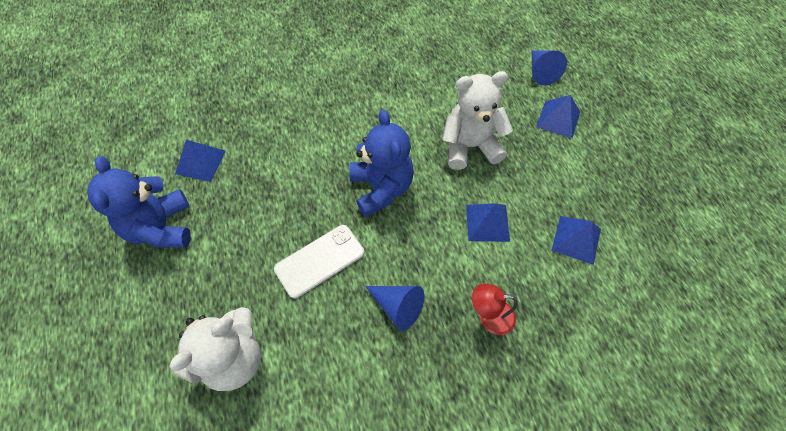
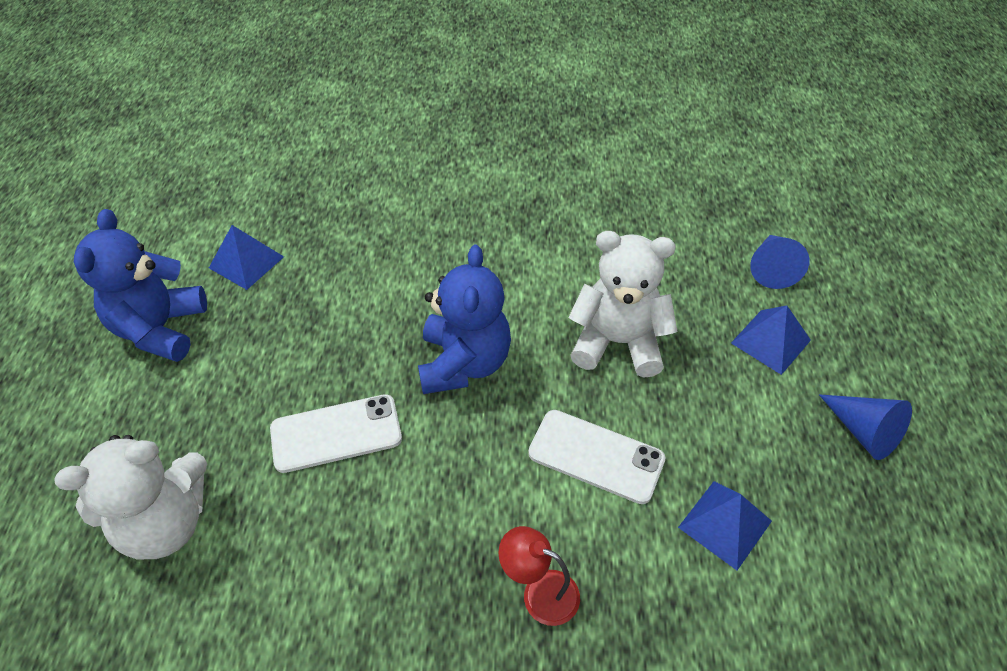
camera: 20 degrees right, 10 degrees down
(397, 306) = (413, 531): blue cone -> blue cone (863, 431)
(487, 222) = (596, 456): blue pyramid -> white phone

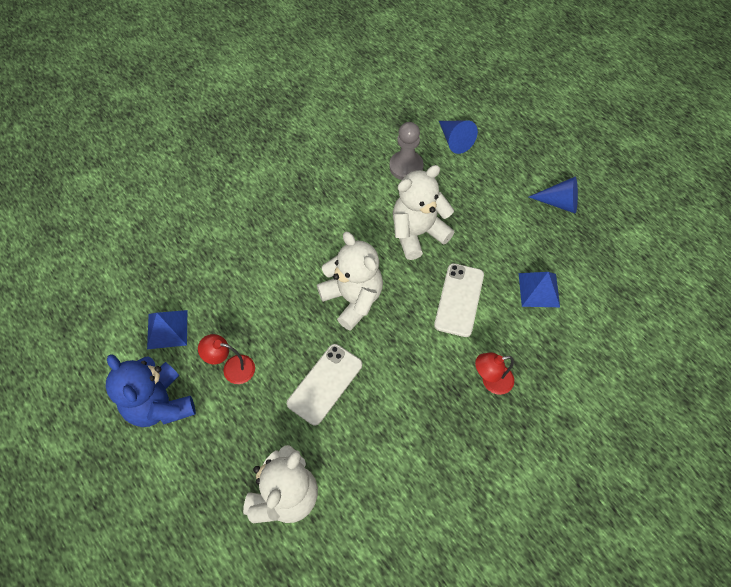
camera: 40 degrees left, 10 degrees up
(263, 344) = (232, 368): none -> red lamp
(464, 363) = (353, 299): blue teddy bear -> white teddy bear
(596, 456) = (459, 300): white phone -> white phone turned 60 degrees counterclockwise
(676, 261) = (406, 167): none -> grey pawn
(770, 341) = (486, 183): blue pyramid -> none

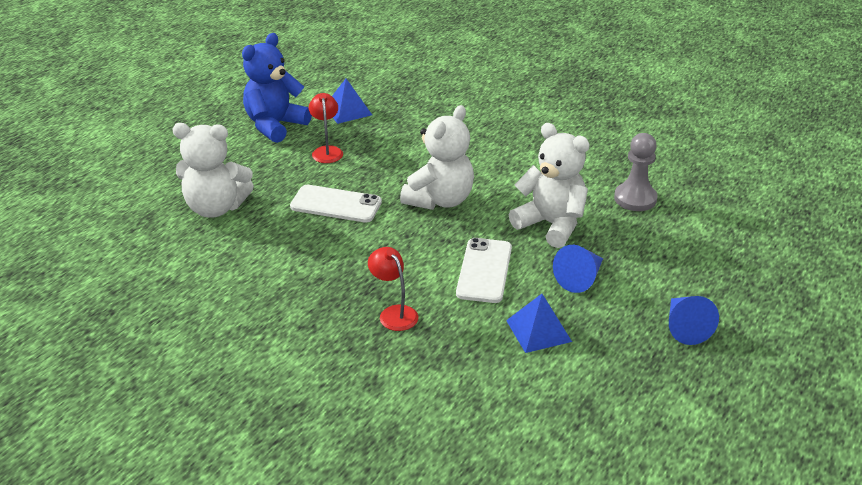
camera: 70 degrees right, 25 degrees down
(455, 140) = (705, 226): blue cone -> blue cone (580, 278)
(459, 300) = (484, 270): white phone -> white phone turned 75 degrees counterclockwise

